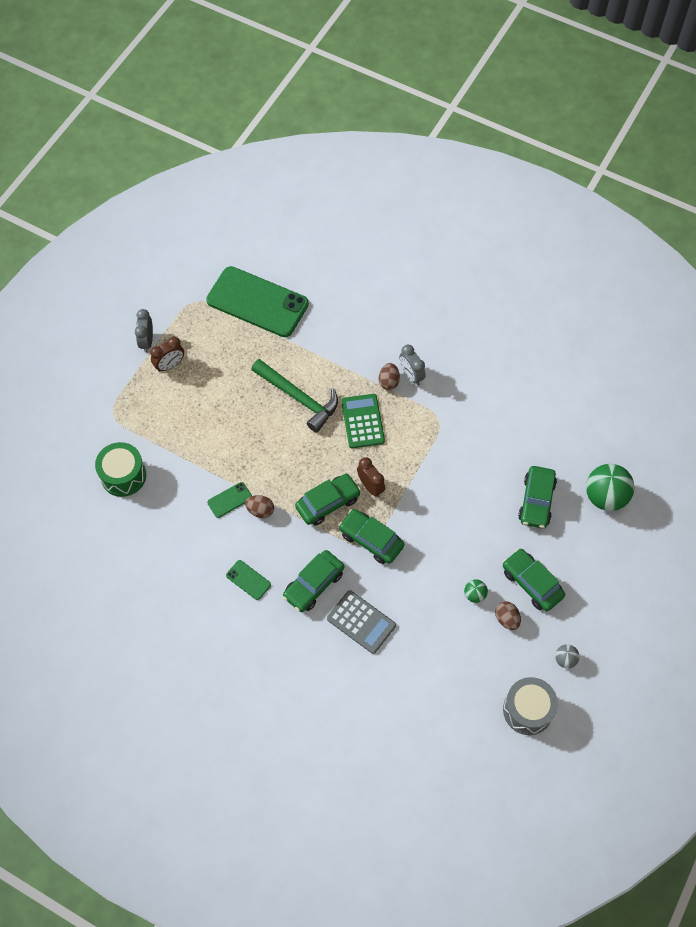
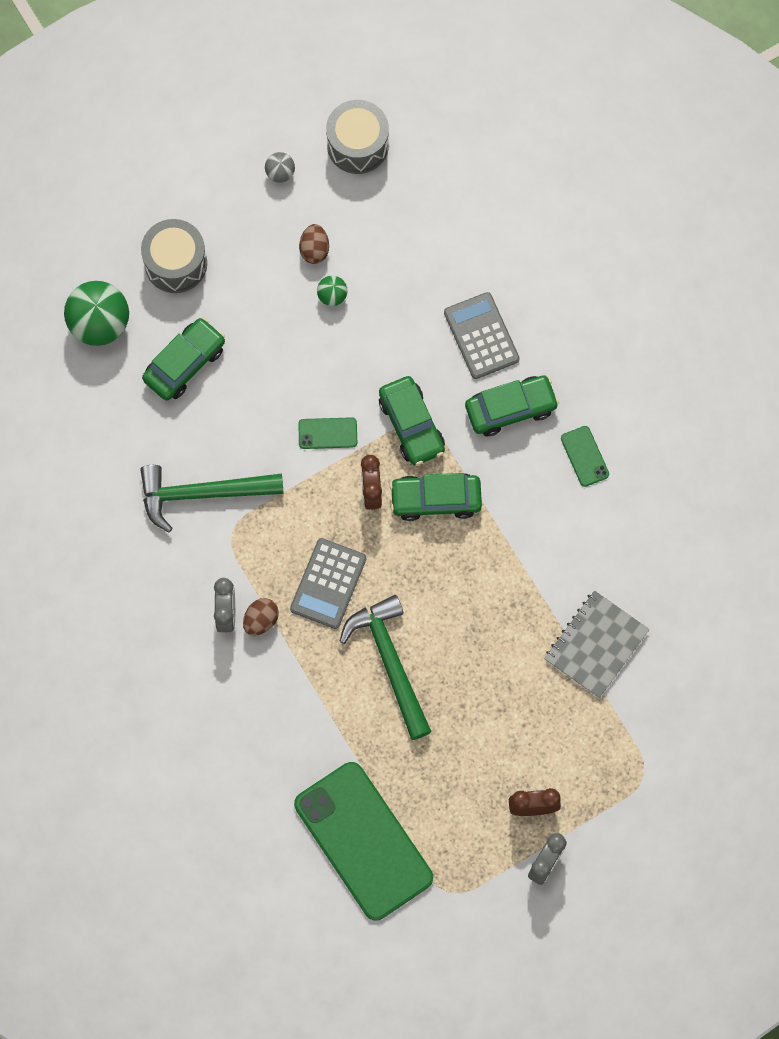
camera: 150 degrees left, 10 degrees up
(123, 476) = (670, 677): green drum -> none
(179, 470) = (596, 645): none -> grey notebook
(229, 500) = (554, 570): green phone -> green phone (327, 433)
(260, 510) = (523, 535): brown egg -> none
(362, 421) = (328, 583): green calculator -> grey calculator
(471, 432) = (202, 494): none -> green hammer
(531, 583) = (258, 273): green car -> none
(587, 560) = (176, 263): none -> grey drum

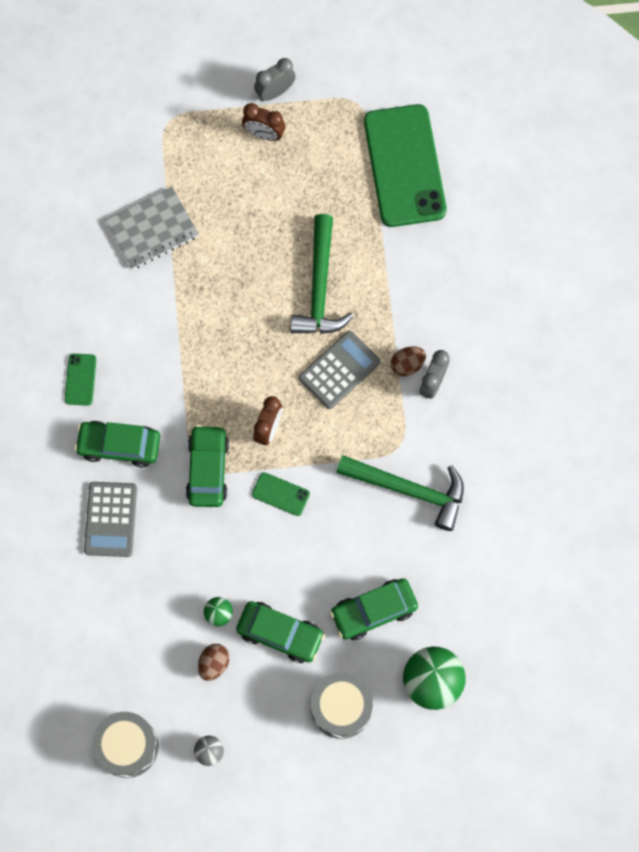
camera: 155 degrees left, 0 degrees up
(435, 500) = (219, 398): green car -> green car (280, 633)

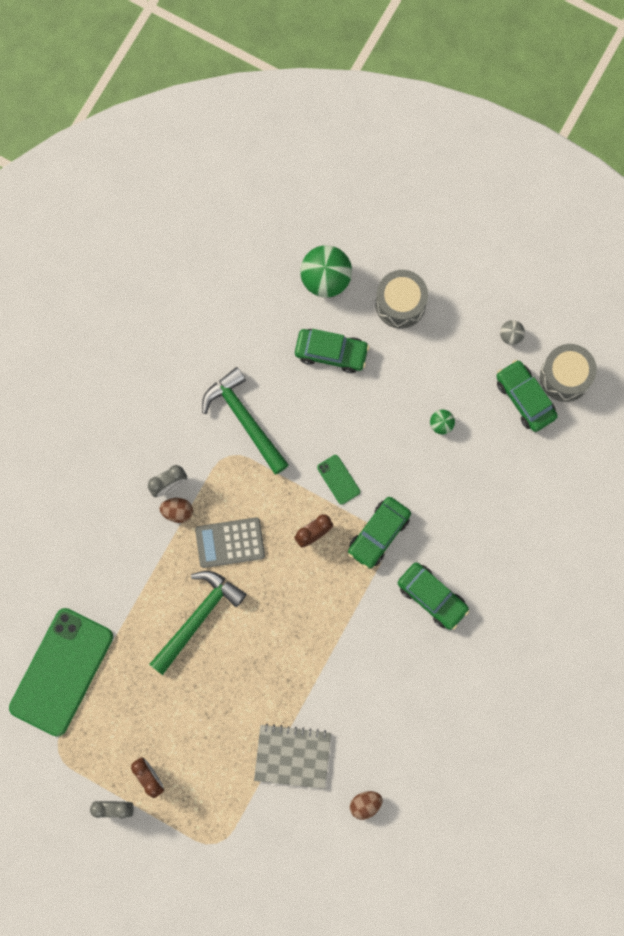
camera: 145 degrees left, 5 degrees up
(80, 379) = (428, 670): green phone -> none
(111, 519) = (474, 545): grey calculator -> none
(214, 664) = (468, 392): brown egg -> brown egg (365, 804)
(280, 633) = (407, 381): green car -> green car (524, 398)

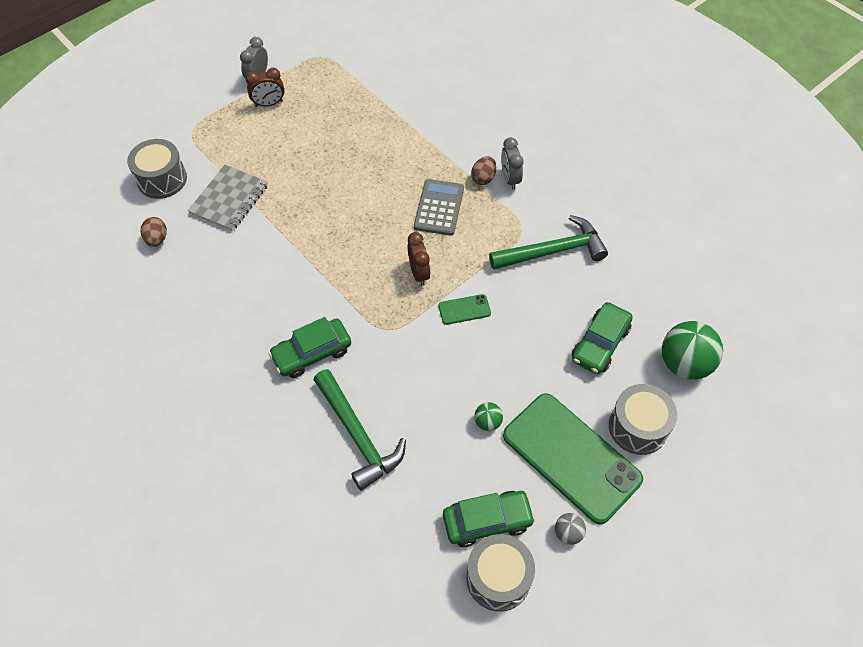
camera: 110 degrees right, 20 degrees down
(61, 672) = (382, 72): green phone -> green phone (571, 457)
(198, 618) = (382, 167): green hammer -> green hammer (358, 435)
(291, 840) = (162, 179): none -> grey drum
(379, 534) = (395, 327): green car -> none

